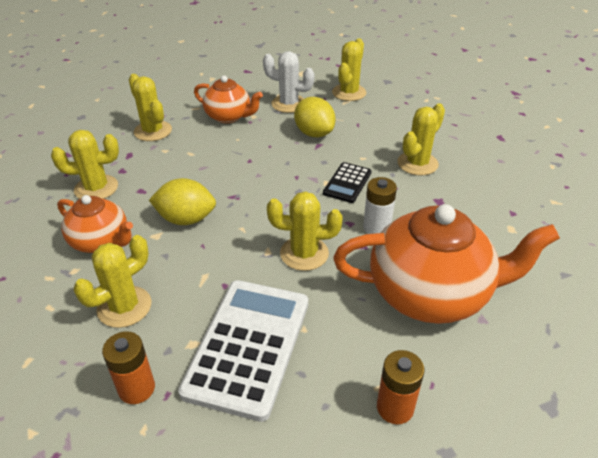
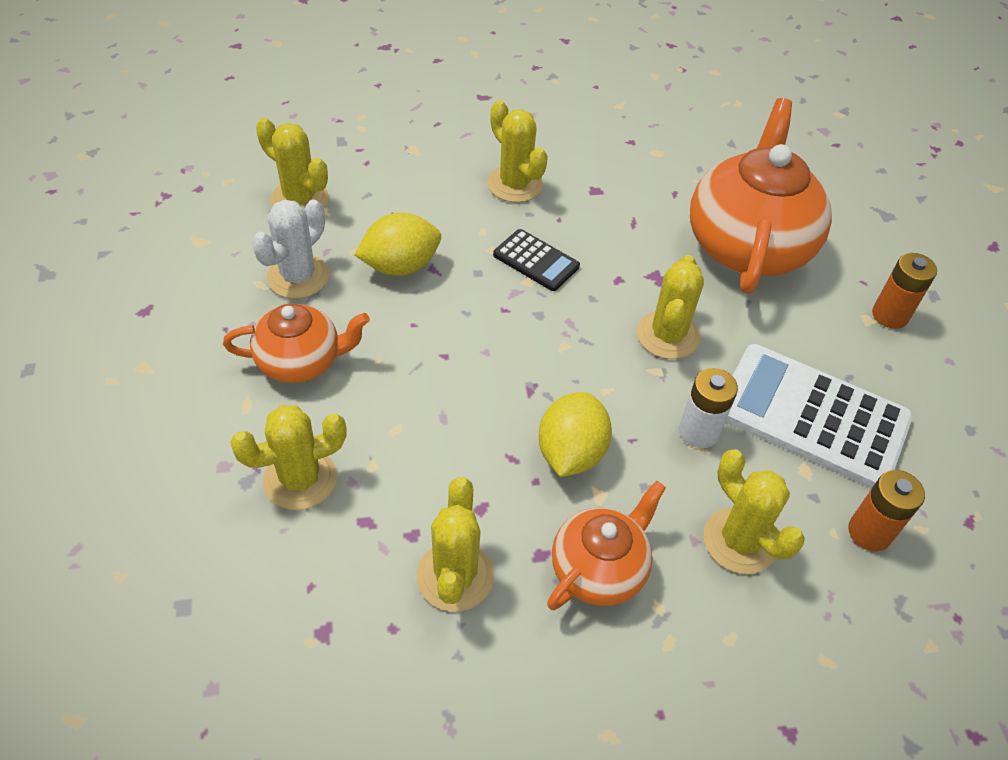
camera: 80 degrees left, 10 degrees up
(229, 116) = (301, 361): orange teapot -> orange teapot turned 45 degrees clockwise
(376, 227) = (633, 257): white battery -> white battery (698, 432)

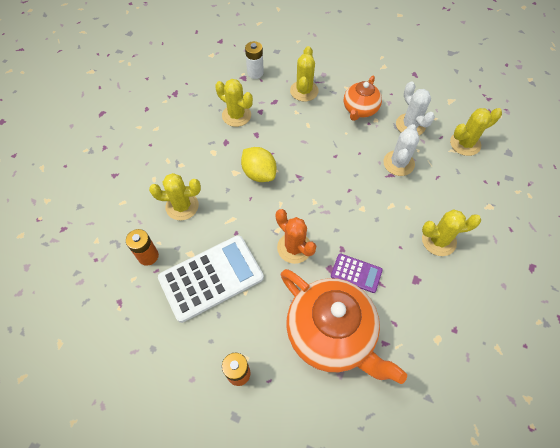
camera: 125 degrees right, 10 degrees up
(400, 266) = (398, 163): yellow lemon -> white cactus
(536, 261) = (374, 219): black calculator -> none
(599, 569) = (207, 155): orange teapot -> none
(642, 251) = (356, 273): none -> purple calculator
(667, 335) = (294, 248): yellow cactus -> orange cactus
(698, 432) = (236, 225): white battery -> white battery (255, 73)

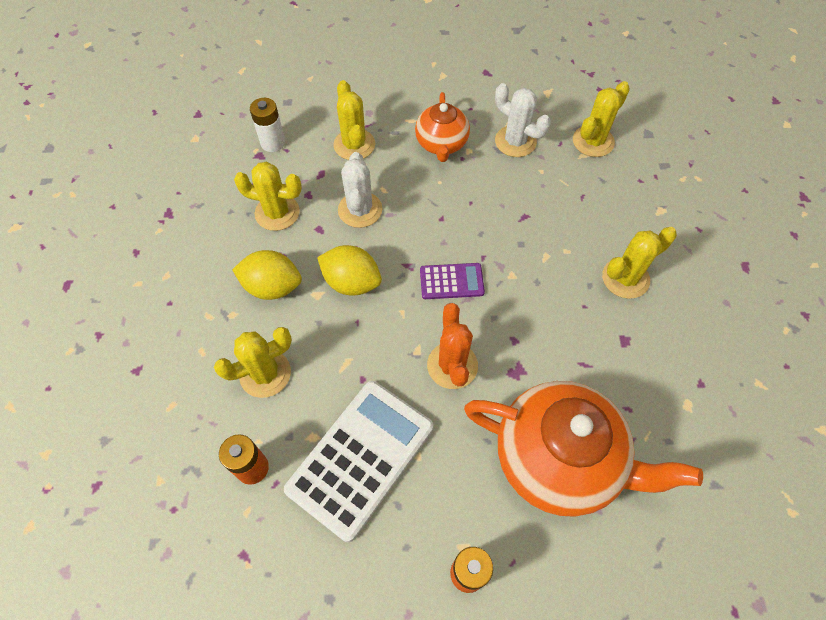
camera: 25 degrees left, 0 degrees up
(211, 158) = (272, 287): none -> yellow lemon
(294, 248) = (452, 365): orange cactus -> orange cactus turned 60 degrees clockwise
(356, 273) = (548, 364): purple calculator -> purple calculator (451, 281)
(398, 163) = (526, 197): white cactus -> white cactus (360, 210)

